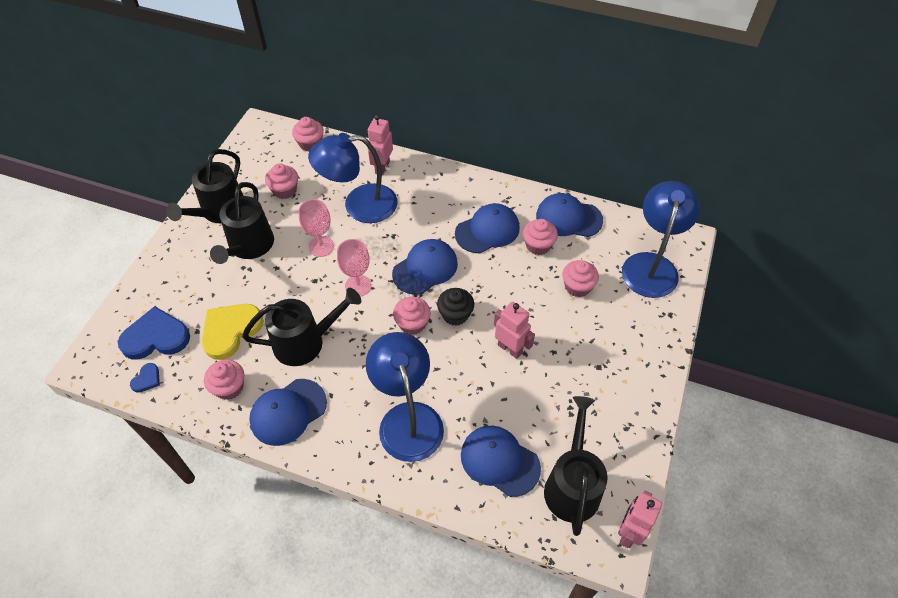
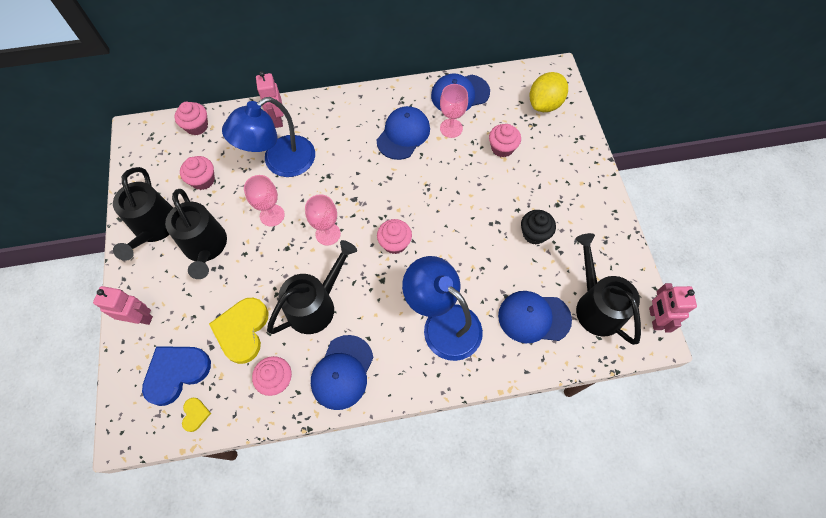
camera: 30 degrees left, 10 degrees up
(147, 379) = (195, 414): blue heart -> yellow heart
(425, 268) = (374, 191): blue cap -> none
(455, 314) = (424, 218): black cupcake -> black cupcake (534, 233)
(510, 348) = (484, 224): pink robot -> pink robot (140, 318)
(538, 245) = (451, 128): pink cupcake -> pink goblet
(651, 265) = (544, 104): blue lamp -> yellow lemon

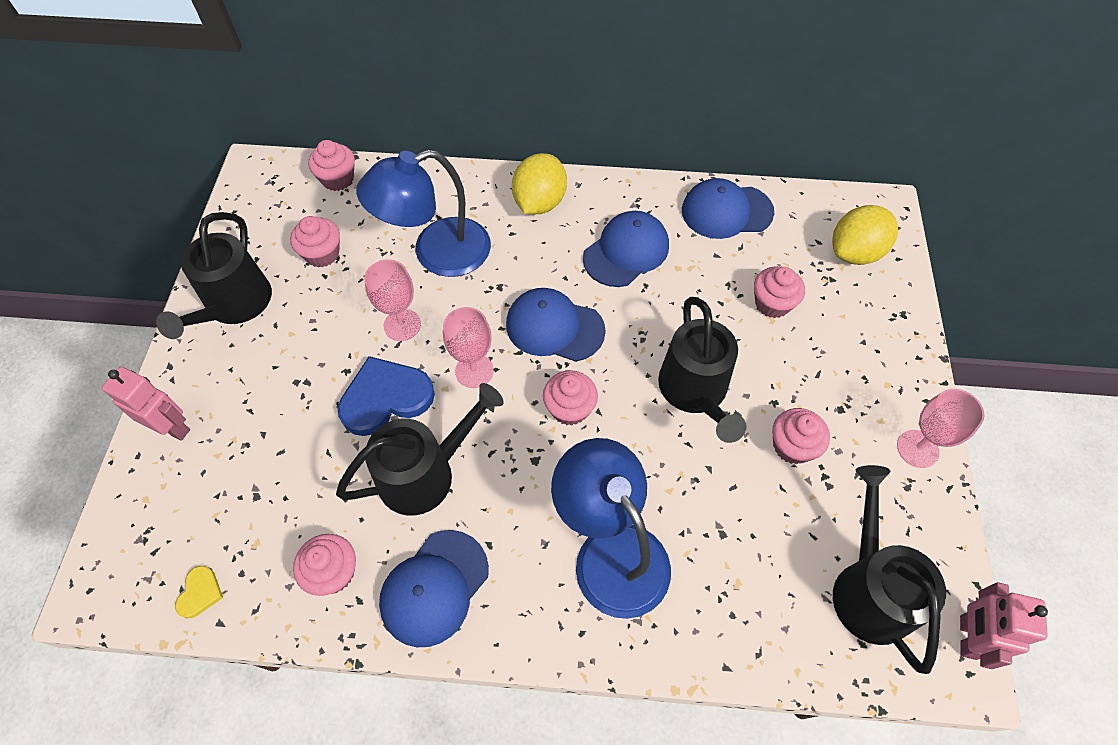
camera: 15 degrees right, 5 degrees down
(176, 373) = (194, 522): blue heart -> blue heart (385, 398)
(206, 247) = (295, 348): black watering can -> black watering can (695, 391)
(242, 330) = (307, 483): yellow heart -> none
(277, 119) = (451, 192): pink robot -> none
(338, 113) = (539, 202): none -> yellow lemon
(451, 128) = (700, 257): pink goblet -> pink goblet (917, 449)
(534, 233) = (792, 446): black cupcake -> pink cupcake
(534, 317) = (760, 581): blue cap -> blue cap (554, 327)

